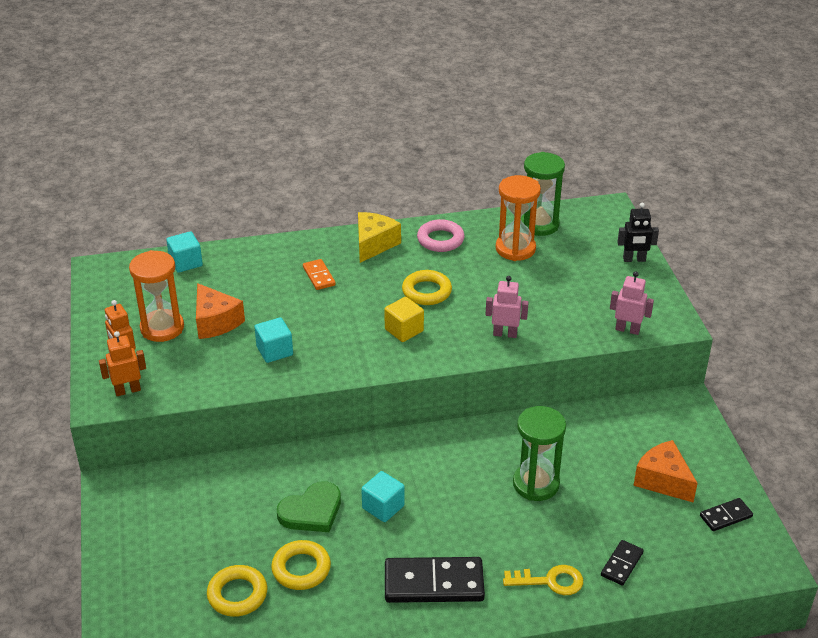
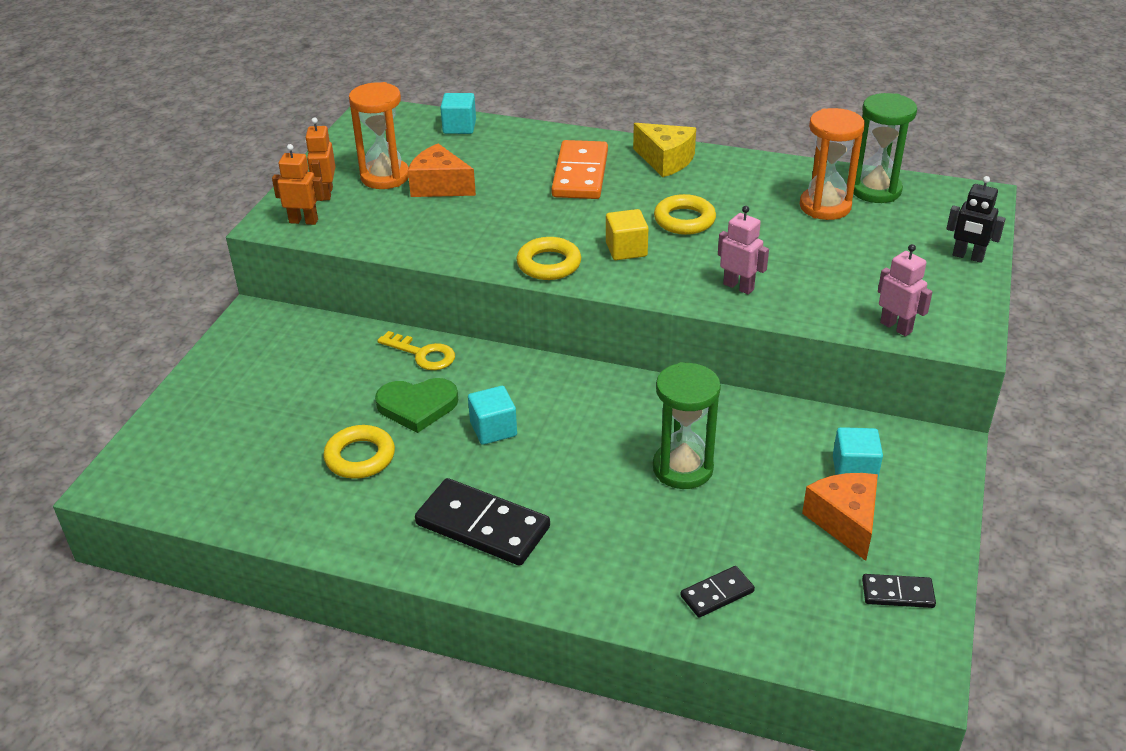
camera: 30 degrees right, 0 degrees up
(215, 322) = (440, 186): orange cheese -> orange cheese turned 120 degrees clockwise
(237, 594) = (279, 457): yellow ring -> yellow ring (549, 264)
(274, 351) = (473, 229): turquoise cube -> turquoise cube (854, 470)
(319, 276) = (580, 174): orange domino -> orange domino, size x1.93
(374, 244) = (665, 160): yellow cheese -> yellow cheese turned 75 degrees clockwise
(440, 240) = (744, 175): pink ring -> none
(550, 581) = (615, 577): yellow key -> yellow key (422, 354)

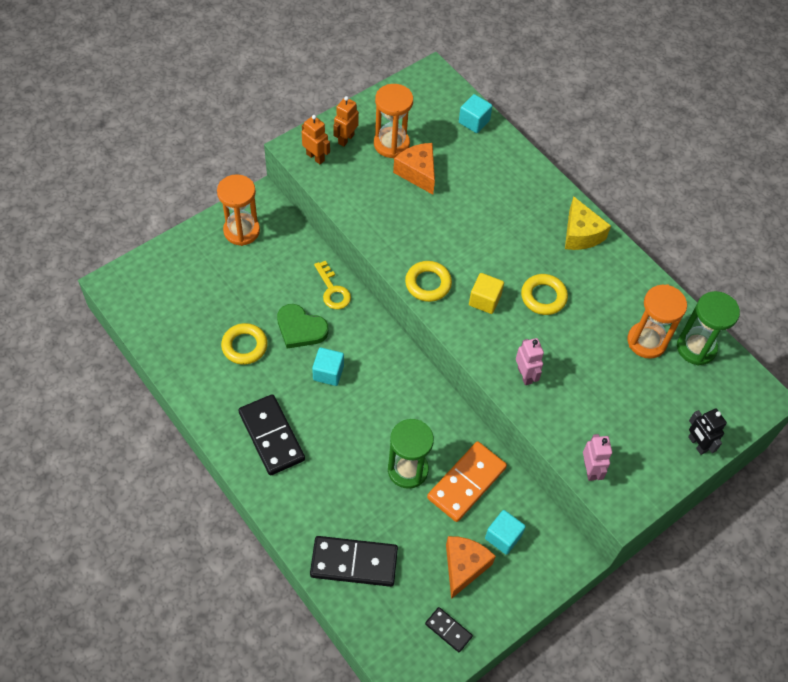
camera: 30 degrees right, 20 degrees up
(253, 354) = (241, 231): none -> orange hourglass
(580, 174) = (514, 214): orange domino -> orange domino (466, 483)
(717, 594) = (354, 563): black domino -> black domino, size x1.93

